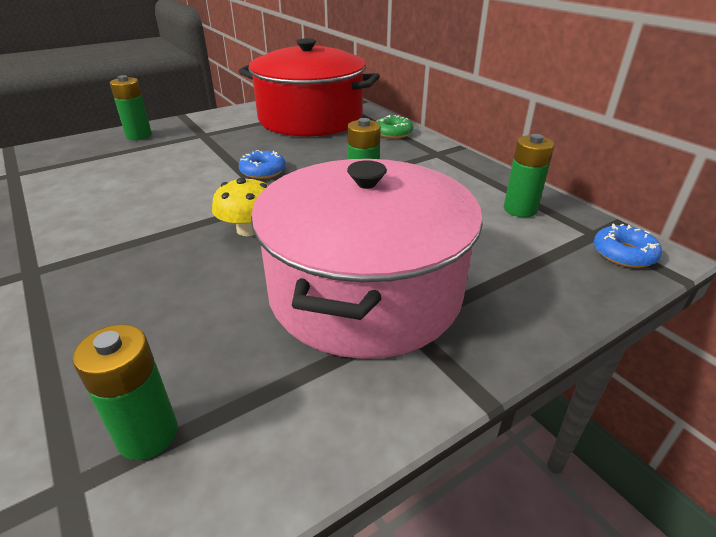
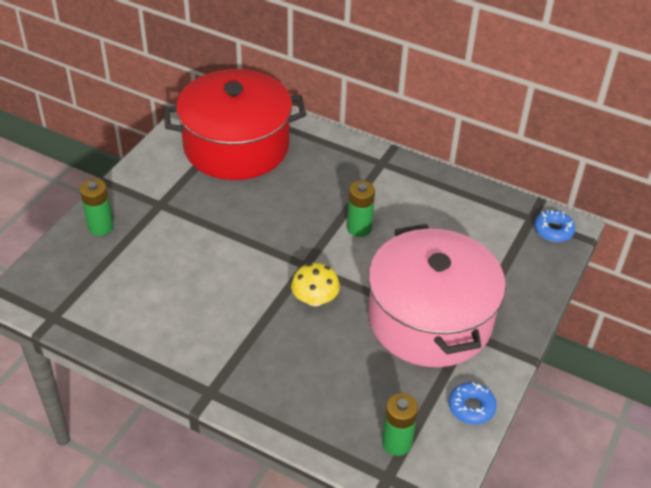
camera: 30 degrees left, 10 degrees up
(263, 171) = (264, 234): blue donut -> blue donut (471, 407)
(393, 133) = (326, 145): green donut -> none
(520, 209) = (476, 210): green battery -> none

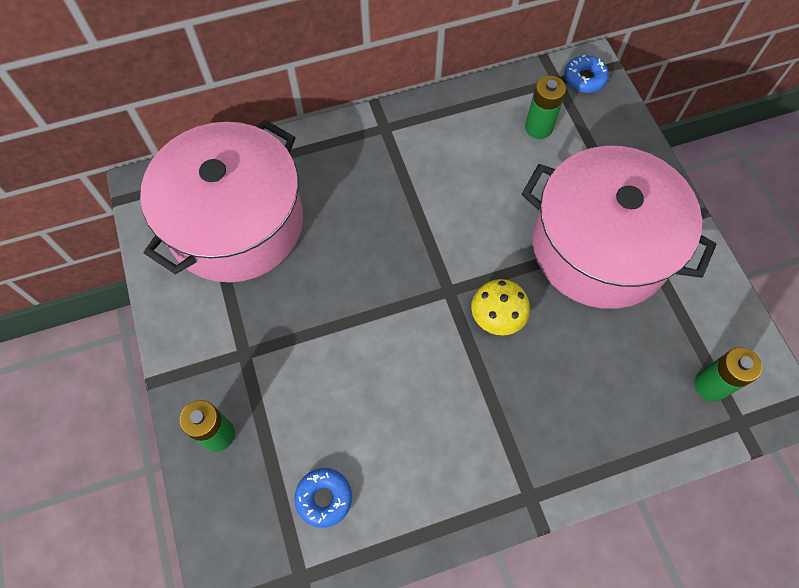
camera: 45 degrees left, 20 degrees up
(236, 146) = (236, 223): red pot -> pink pot
(359, 228) = (446, 212): green battery -> green battery (538, 128)
(471, 407) = (717, 298): blue donut -> blue donut (324, 498)

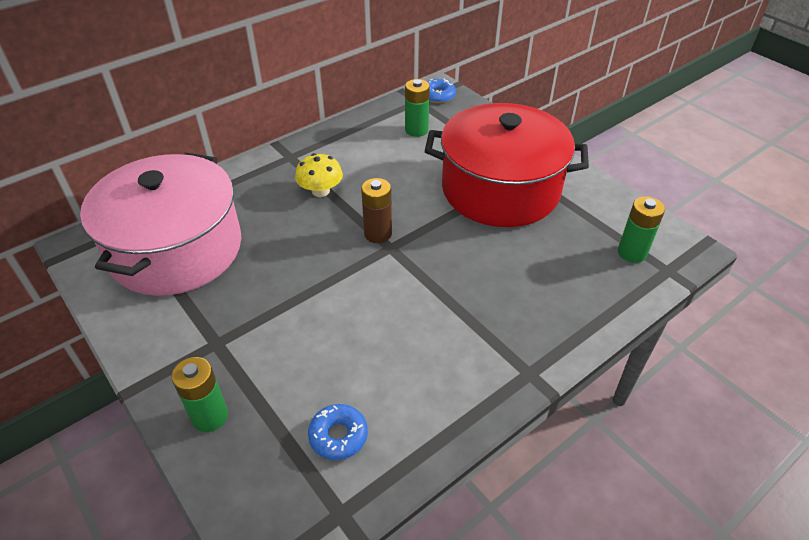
camera: 20 degrees left, 20 degrees down
(442, 268) = (378, 234): none -> brown battery
(497, 316) = (439, 254): yellow mushroom -> yellow mushroom (320, 191)
(600, 247) = (500, 189): pink pot -> red pot

